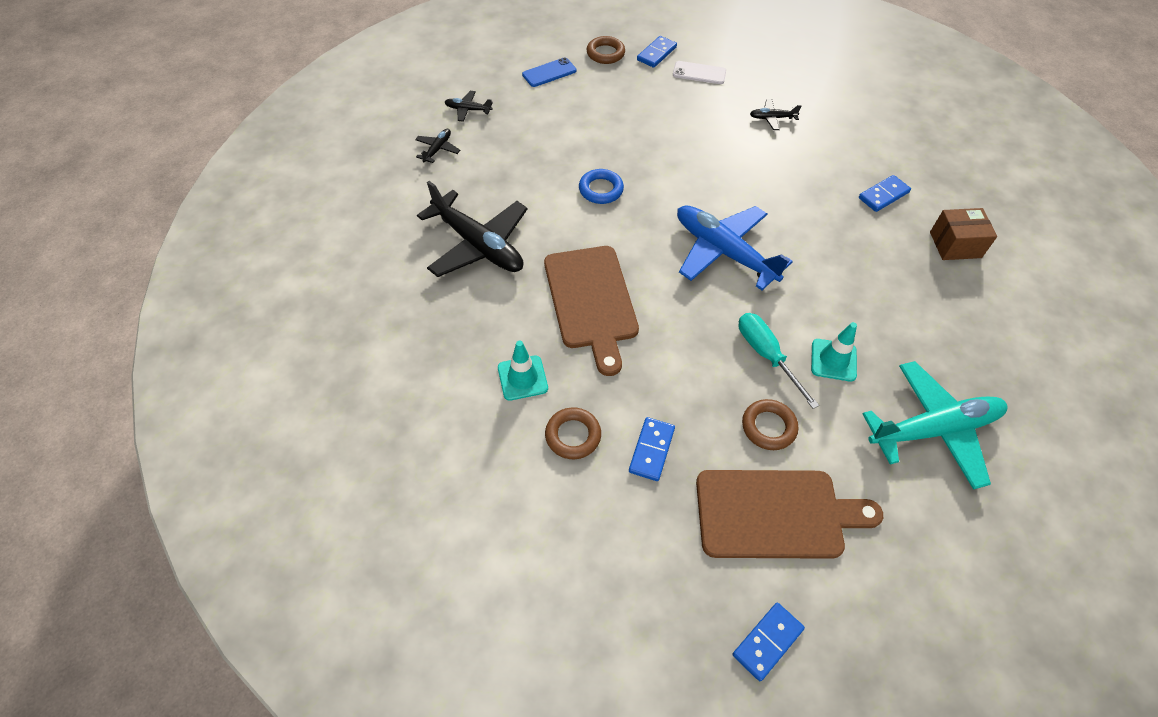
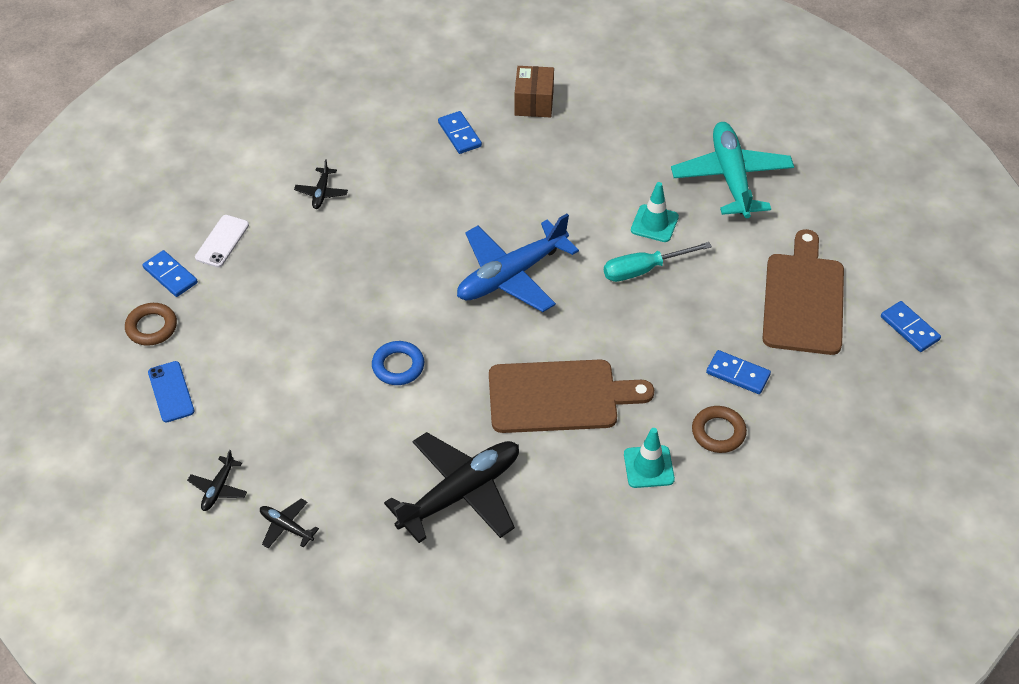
camera: 80 degrees left, 5 degrees down
(768, 427) = (720, 285): brown ring -> none

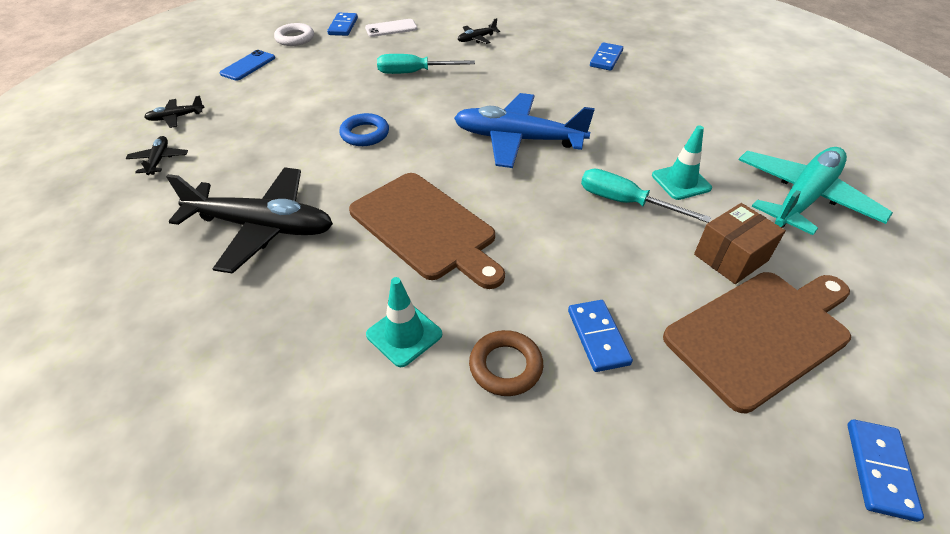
camera: 50 degrees right, 5 degrees down
(151, 327) = (295, 38): brown ring -> white ring
(333, 276) = (414, 73): none -> turquoise screwdriver
(534, 103) = (685, 71): brown box -> brown box (730, 257)

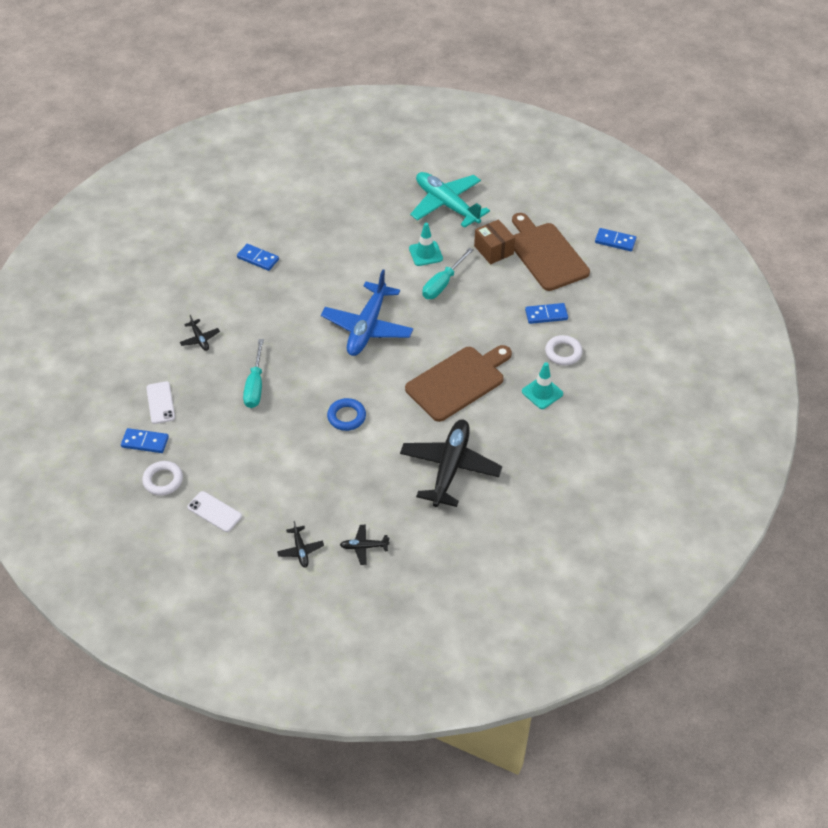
camera: 85 degrees left, 5 degrees up
(248, 66) = (214, 511): blue phone -> white phone
(505, 366) = (563, 352): brown ring -> white ring

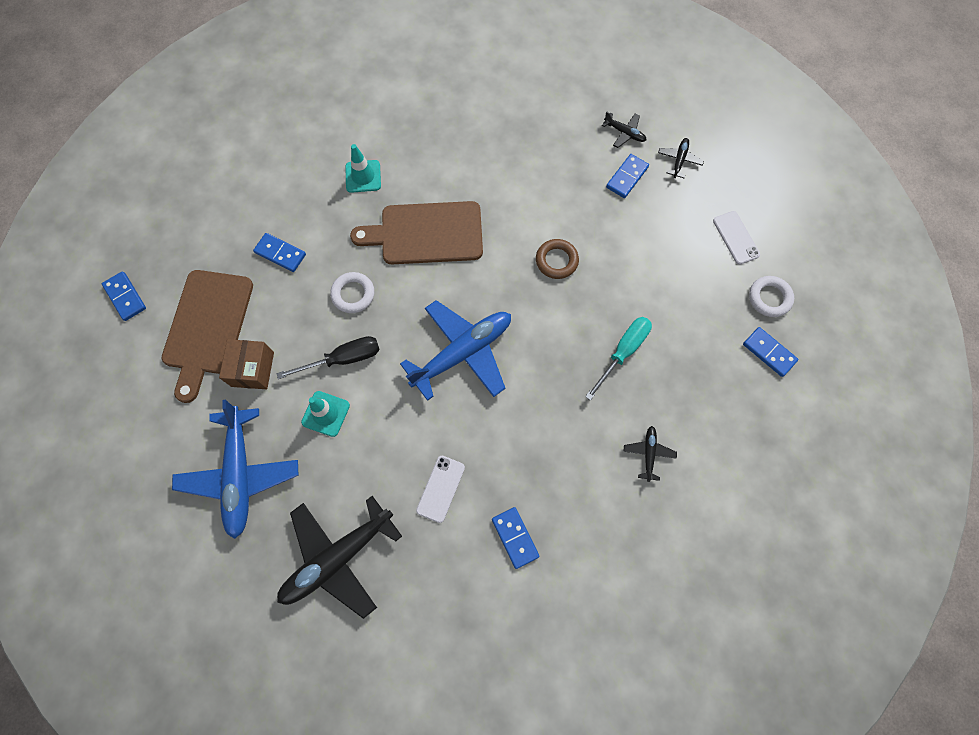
camera: 145 degrees left, 20 degrees up
(160, 403) = (732, 392): white phone -> white phone (441, 489)
(336, 509) = (627, 177): none -> blue domino
(346, 417) = (556, 261): blue ring -> brown ring
(443, 283) = (343, 359): turquoise screwdriver -> black screwdriver
(446, 204) = (240, 475): turquoise plane -> blue plane
(450, 467) = (502, 157): black plane -> black plane (337, 558)
(563, 352) = (306, 203): white ring -> white ring (353, 294)

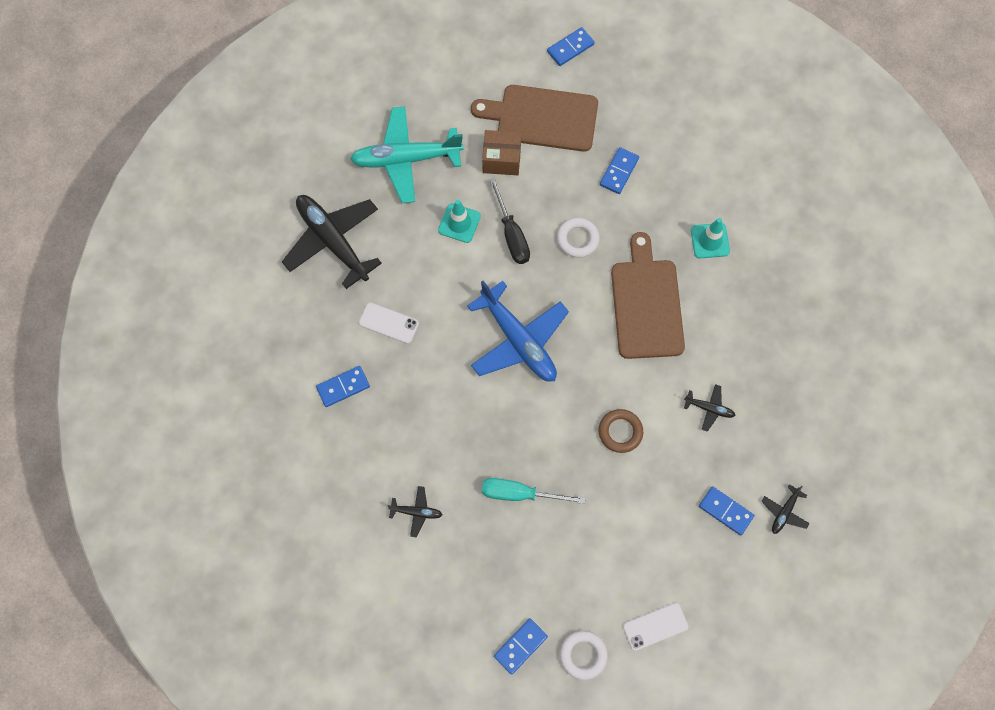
camera: 90 degrees right, 0 degrees up
(240, 475) = (406, 159): blue plane -> turquoise plane
(623, 352) = (520, 494): turquoise screwdriver -> turquoise screwdriver turned 150 degrees clockwise
(679, 160) = (752, 572): black plane -> black plane (709, 408)

